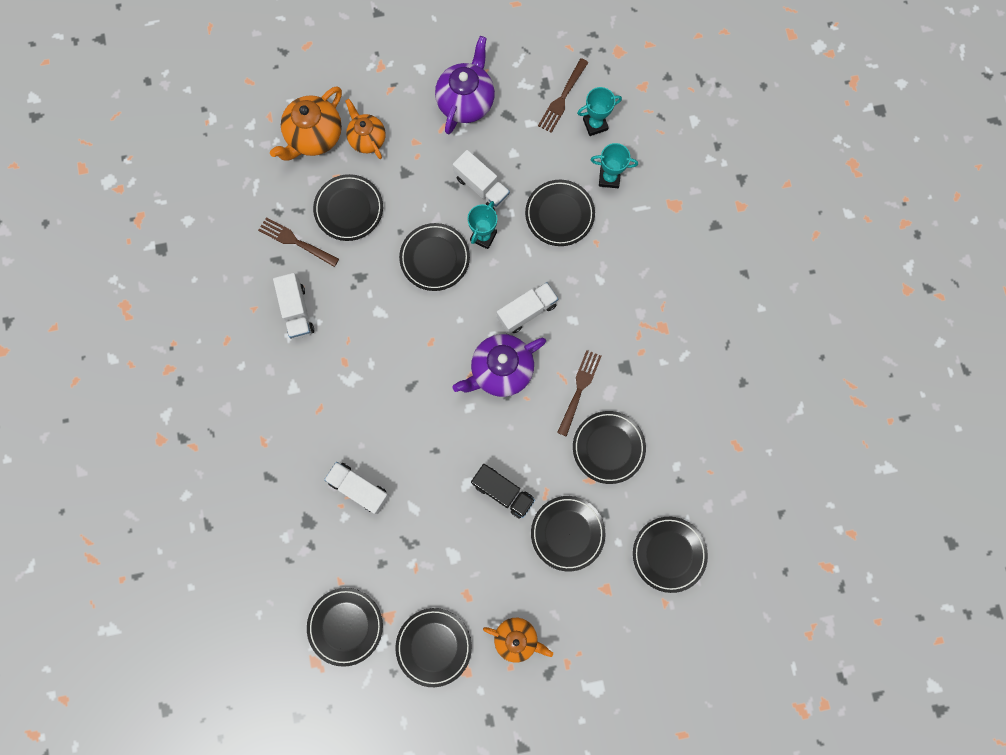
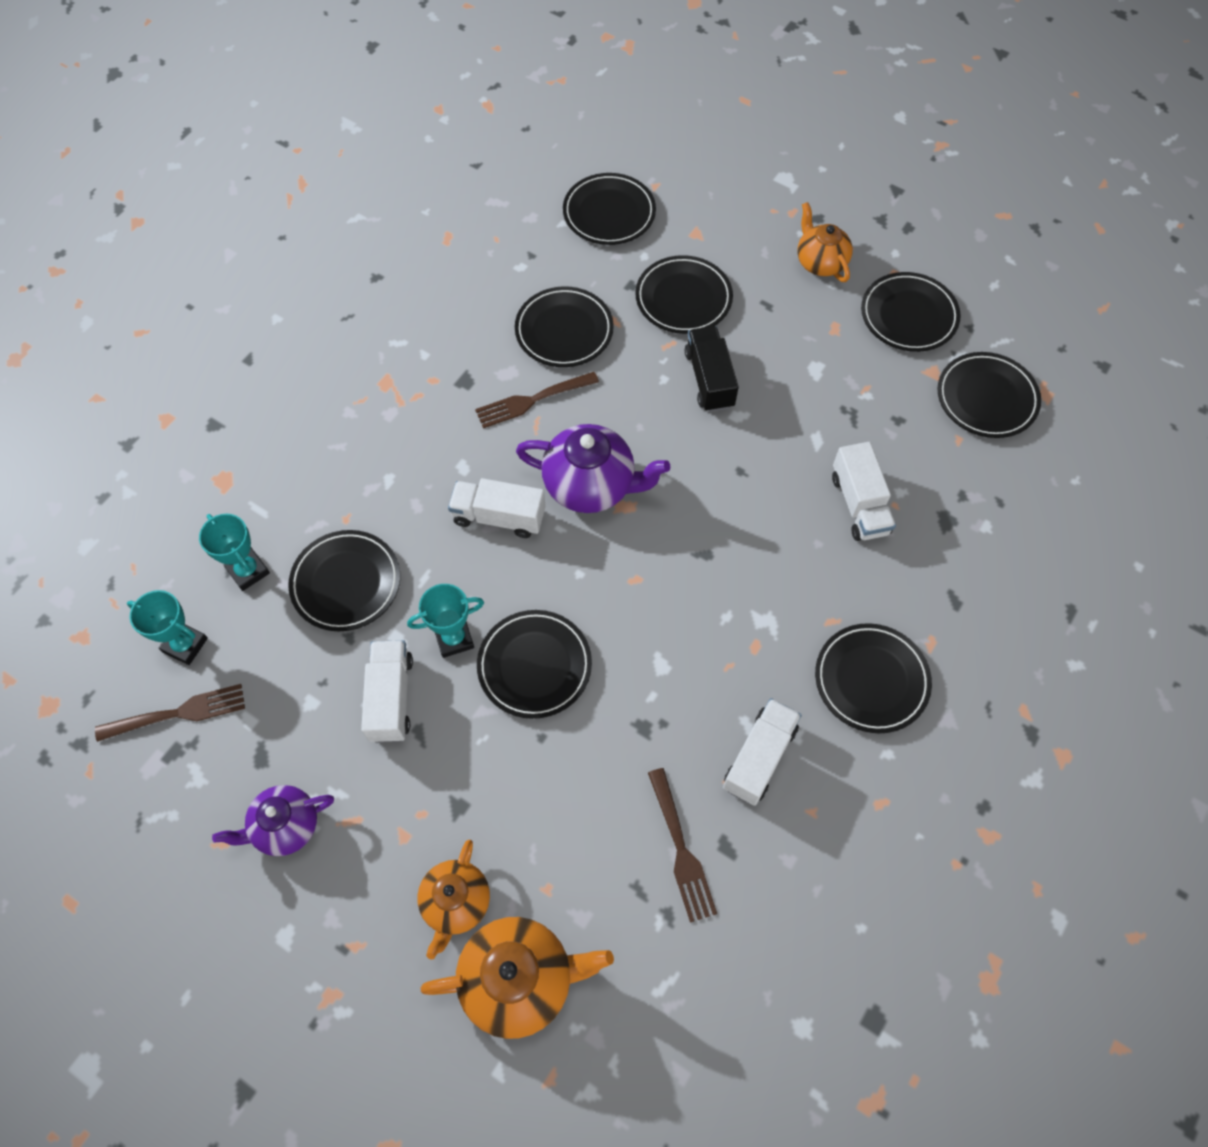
camera: 135 degrees left, 15 degrees down
(349, 209) = (574, 827): black plate -> black plate (871, 680)
(466, 101) = (285, 826): purple teapot -> purple teapot, size x0.66

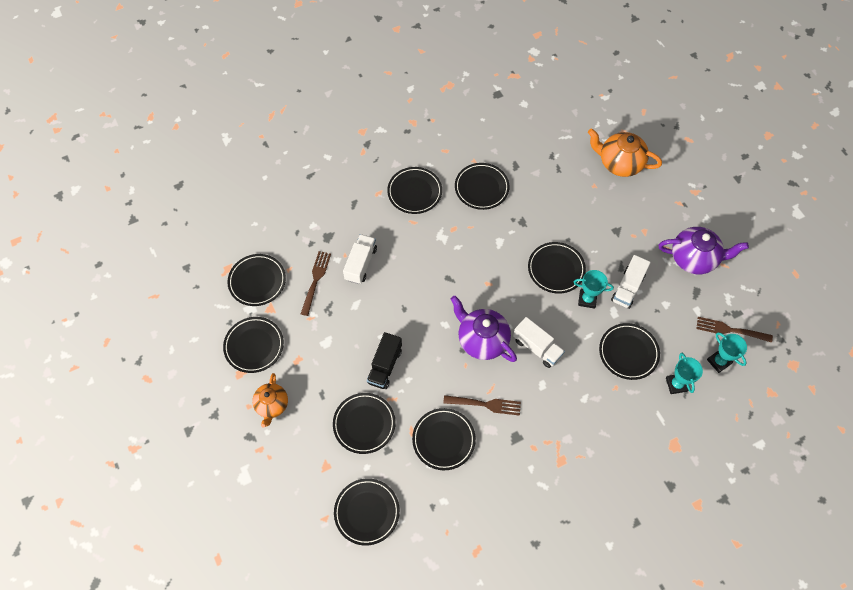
camera: 150 degrees left, 0 degrees up
(285, 826) = (694, 258): purple teapot -> purple teapot, size x1.52
(456, 903) = (633, 198): orange teapot -> none
(680, 850) = (534, 173): brown fork -> brown fork (316, 280)
(759, 757) = (481, 188): white truck -> black plate

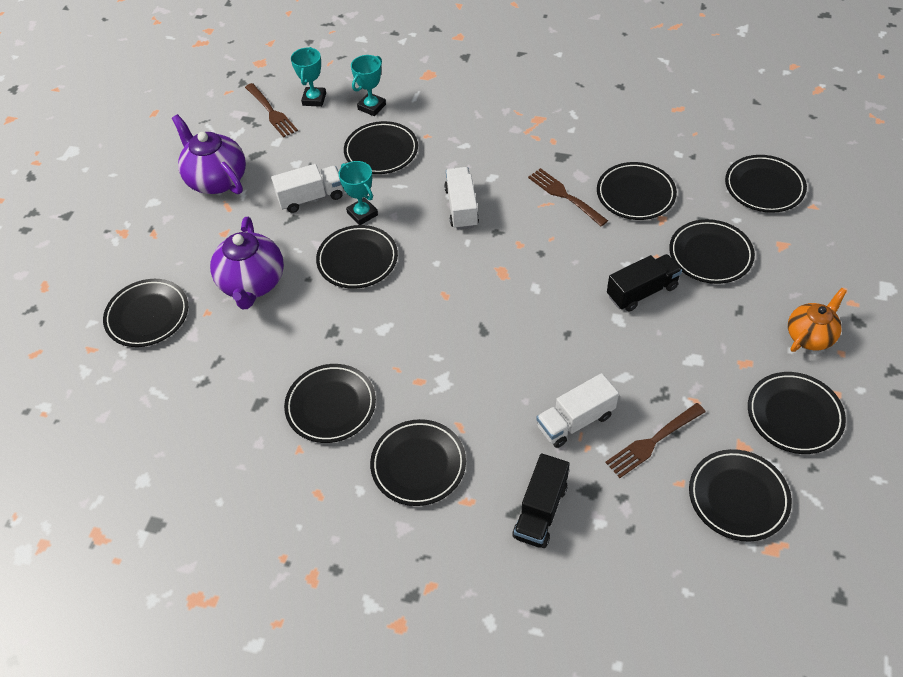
camera: 135 degrees left, 10 degrees down
(343, 211) = (540, 511): none -> black truck
(482, 340) = (510, 248): purple teapot -> purple teapot (252, 283)
(619, 163) = (148, 316): orange teapot -> black plate

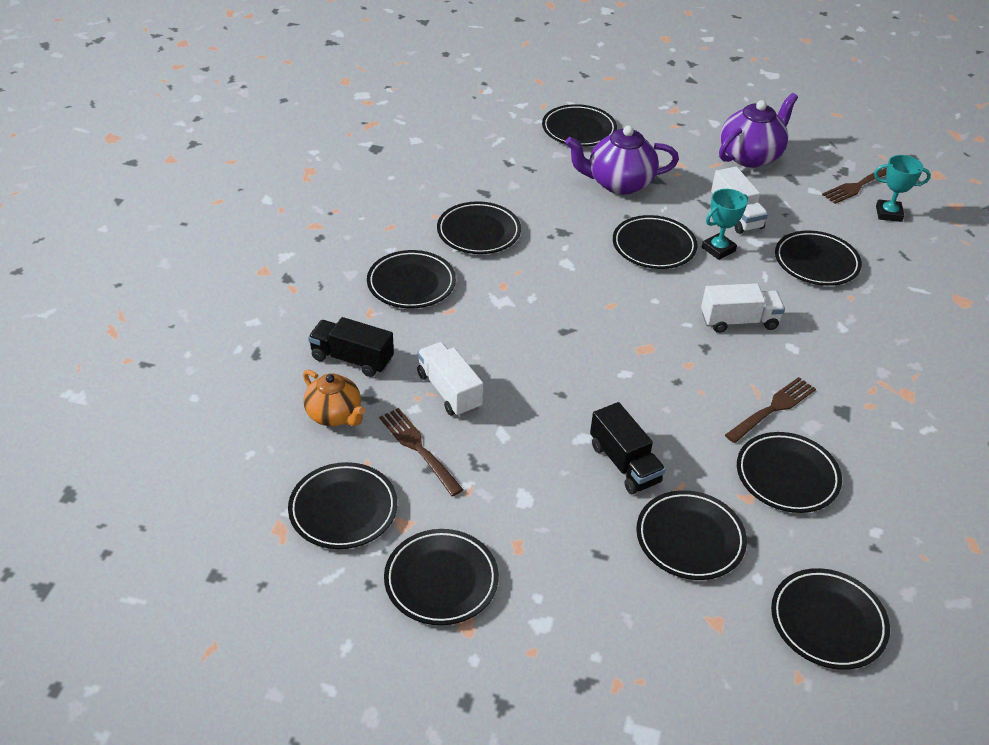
camera: 85 degrees right, 10 degrees down
(372, 107) = (888, 255): turquoise trophy -> none
(810, 336) = (559, 622): orange teapot -> orange teapot (335, 415)

